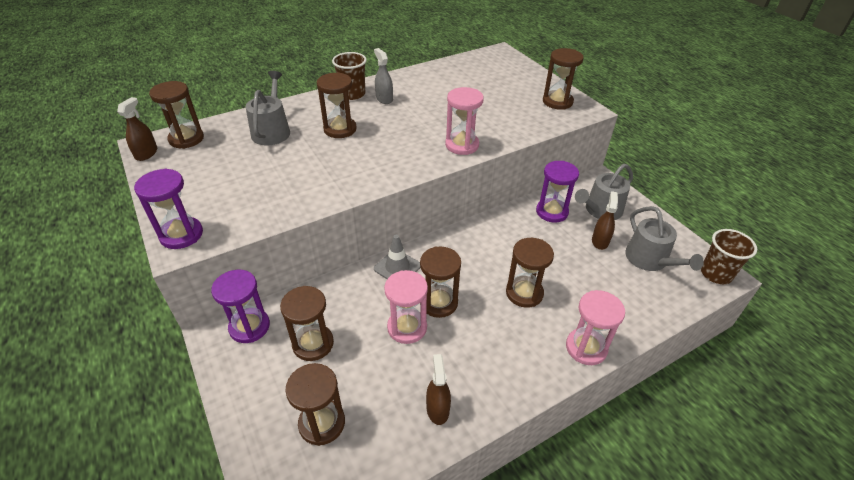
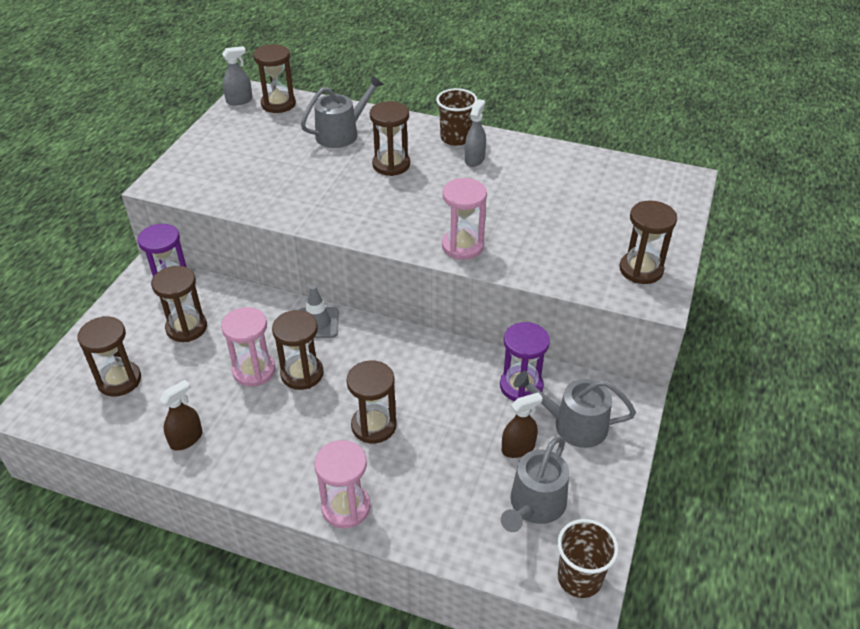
camera: 50 degrees right, 0 degrees up
(146, 153) = (239, 100): brown spray bottle -> grey spray bottle
(181, 235) = (172, 177): purple hourglass -> none

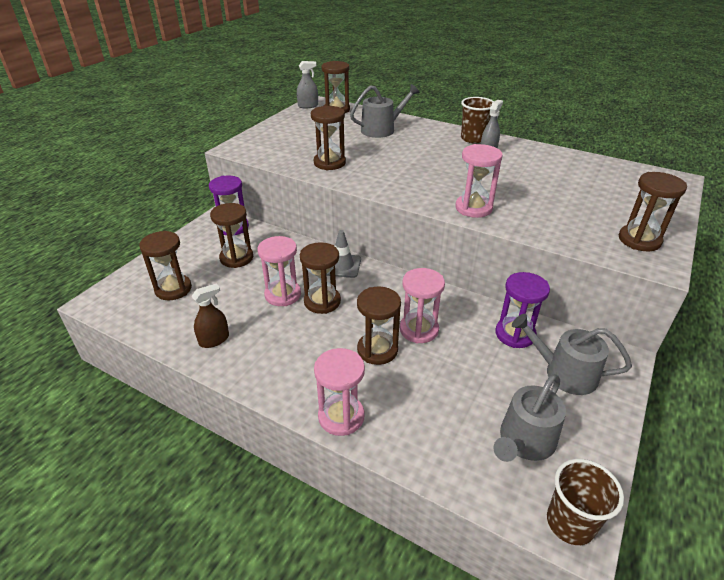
camera: 10 degrees right, 5 degrees down
(391, 165) = (418, 151): brown hourglass -> brown hourglass (329, 163)
(416, 395) = (419, 329): none -> pink hourglass
(518, 448) = (509, 386): brown spray bottle -> none

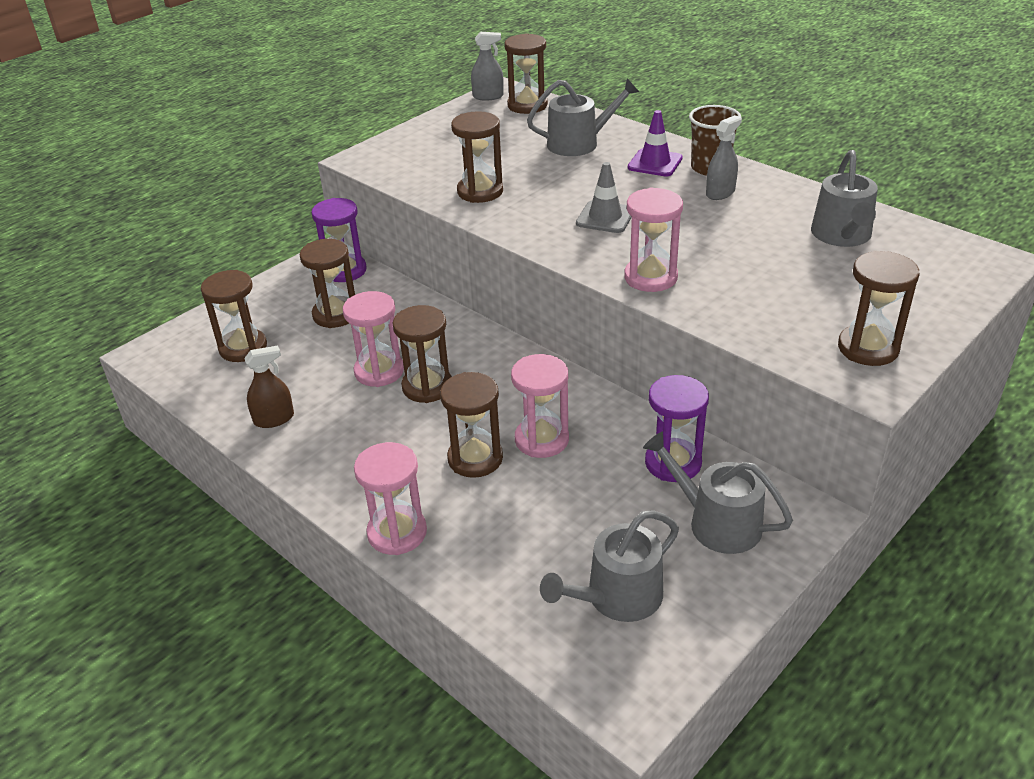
camera: 15 degrees right, 0 degrees up
(342, 266) = (472, 341): grey traffic cone -> grey traffic cone (605, 217)
(437, 138) = (655, 163): none -> purple traffic cone
(570, 523) = (628, 696): brown cup -> none
(578, 172) = (842, 235): none -> grey watering can

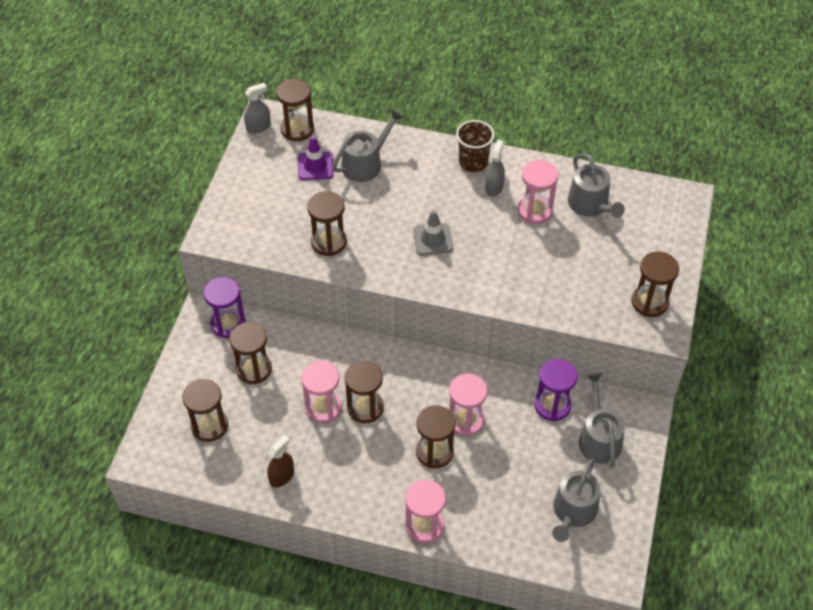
camera: 30 degrees left, 15 degrees up
(650, 277) = (495, 288): pink hourglass -> pink hourglass (535, 211)
(655, 163) = (432, 169): purple traffic cone -> purple traffic cone (315, 166)
(716, 522) = (598, 438): grey watering can -> grey watering can turned 75 degrees clockwise

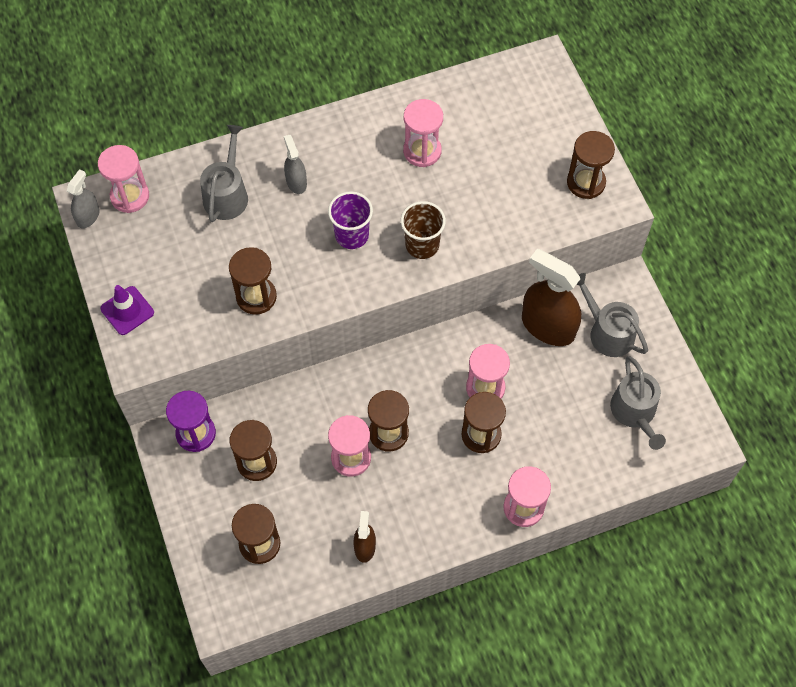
camera: 35 degrees left, 10 degrees up
(297, 129) = (130, 196): brown hourglass -> pink hourglass
(315, 166) = (180, 225): purple traffic cone -> purple traffic cone (127, 310)
(433, 239) = (352, 235): grey traffic cone -> purple cup
(473, 162) = (328, 134): brown cup -> brown cup (422, 245)
(494, 187) = (367, 149): grey spray bottle -> grey spray bottle (296, 182)
(552, 405) = (548, 326): purple hourglass -> brown spray bottle
(590, 205) = (467, 116): grey watering can -> none

